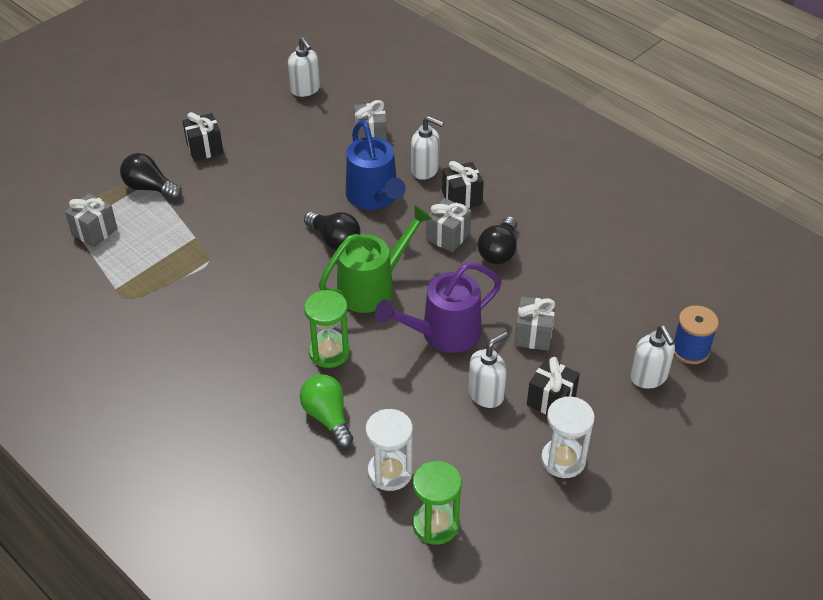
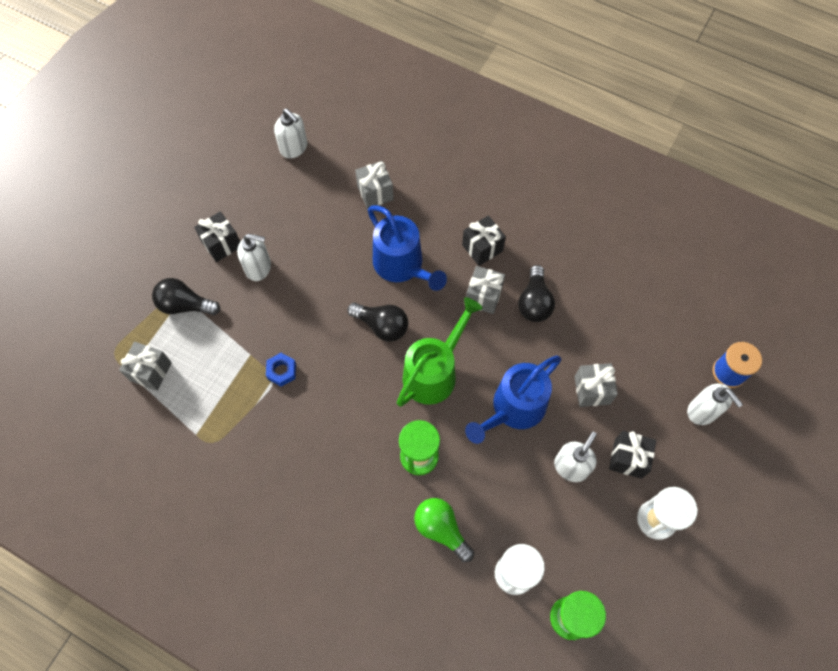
camera: 15 degrees left, 20 degrees up
(220, 256) = (281, 371): none -> blue nut
(425, 170) = (438, 222): white soap dispenser -> white soap dispenser (258, 268)
(443, 334) = (513, 409): purple watering can -> blue watering can

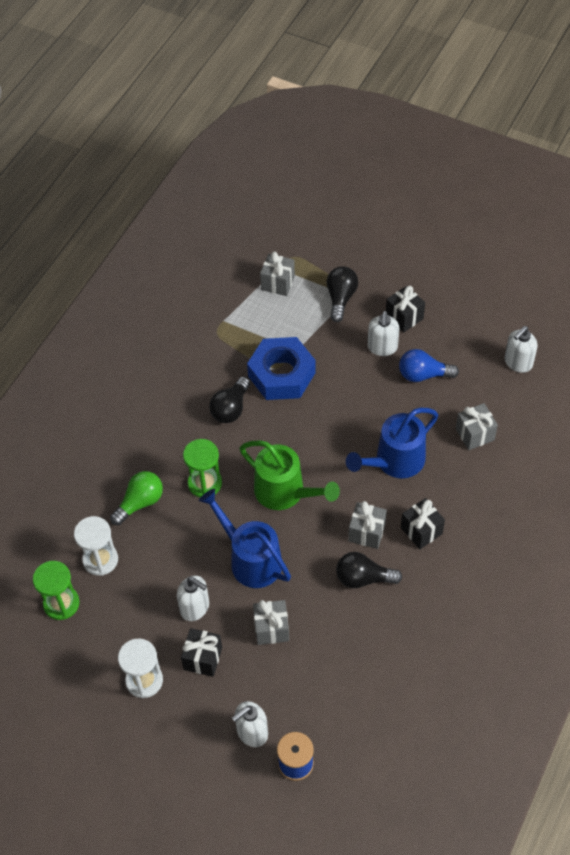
camera: 90 degrees right, 10 degrees down
(281, 371) = (281, 374): blue nut -> blue nut, size x2.36
(298, 232) = (423, 375): none -> blue light bulb
(382, 326) = (330, 448): black light bulb -> black light bulb (231, 408)

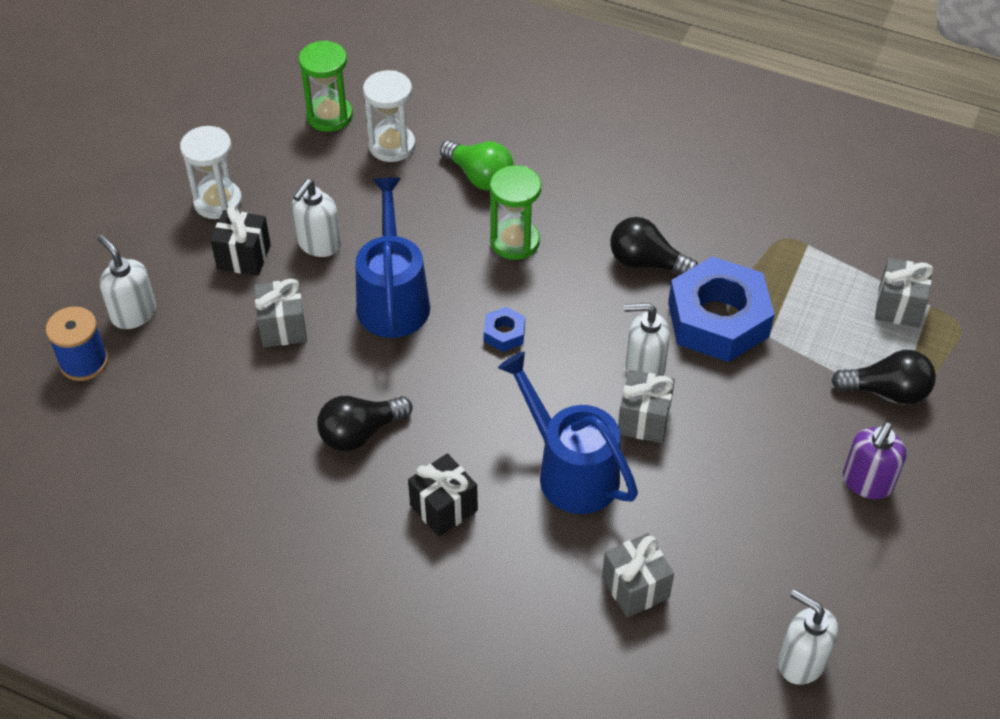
camera: 85 degrees right, 5 degrees down
(250, 559) = (393, 298): blue watering can -> blue watering can turned 45 degrees counterclockwise
(285, 492) = (504, 333): green watering can -> blue nut
(363, 578) = (360, 433): black light bulb -> black light bulb turned 120 degrees counterclockwise
(366, 532) = (439, 435): grey gift -> grey gift (644, 420)
(382, 347) = (795, 451): white soap dispenser -> white soap dispenser (644, 369)
(404, 317) = (867, 482): black gift -> purple soap dispenser
(423, 375) = (749, 511): blue light bulb -> none

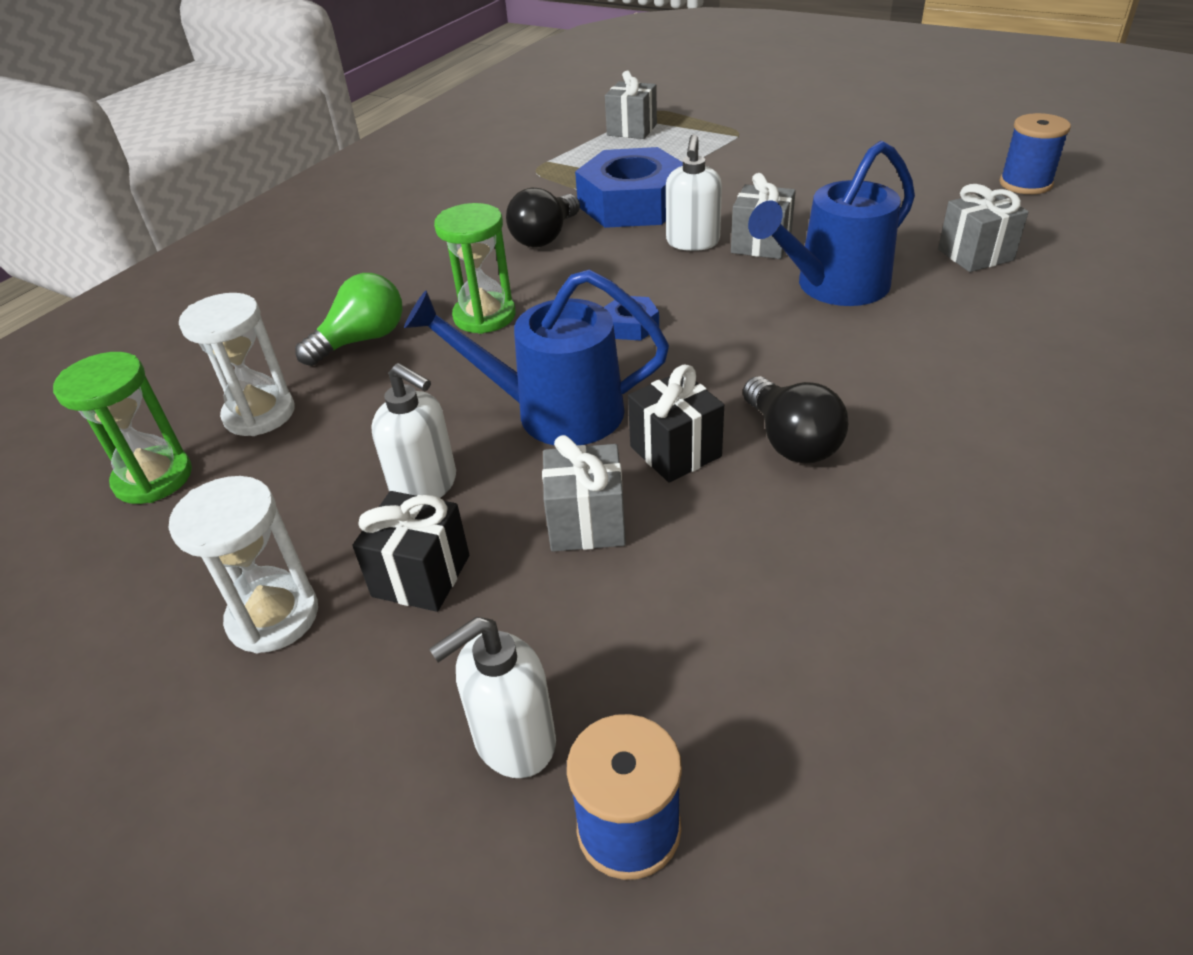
camera: 80 degrees left, 10 degrees down
(444, 508) = (903, 372): black gift -> black gift (675, 451)
(801, 661) = (1025, 184): white soap dispenser -> blue spool
(867, 482) = (825, 150): purple soap dispenser -> none
(887, 391) = (725, 138): black light bulb -> none

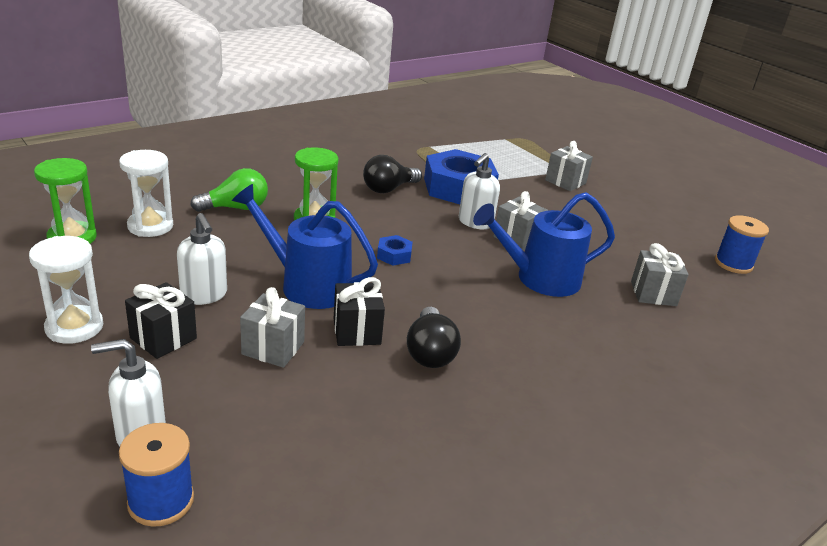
camera: 15 degrees right, 10 degrees down
(632, 130) = (498, 145): grey gift -> grey gift (565, 182)

